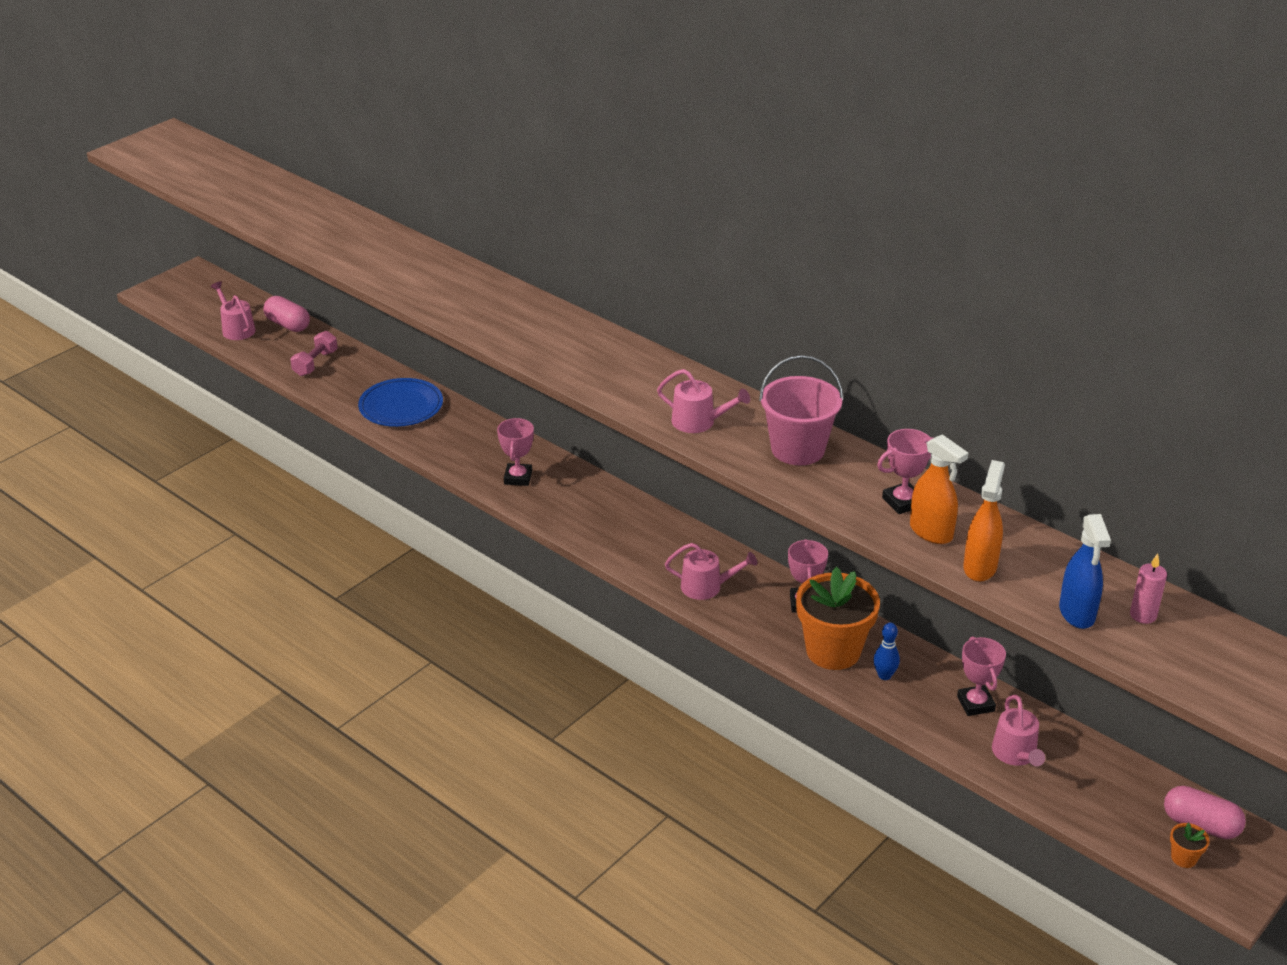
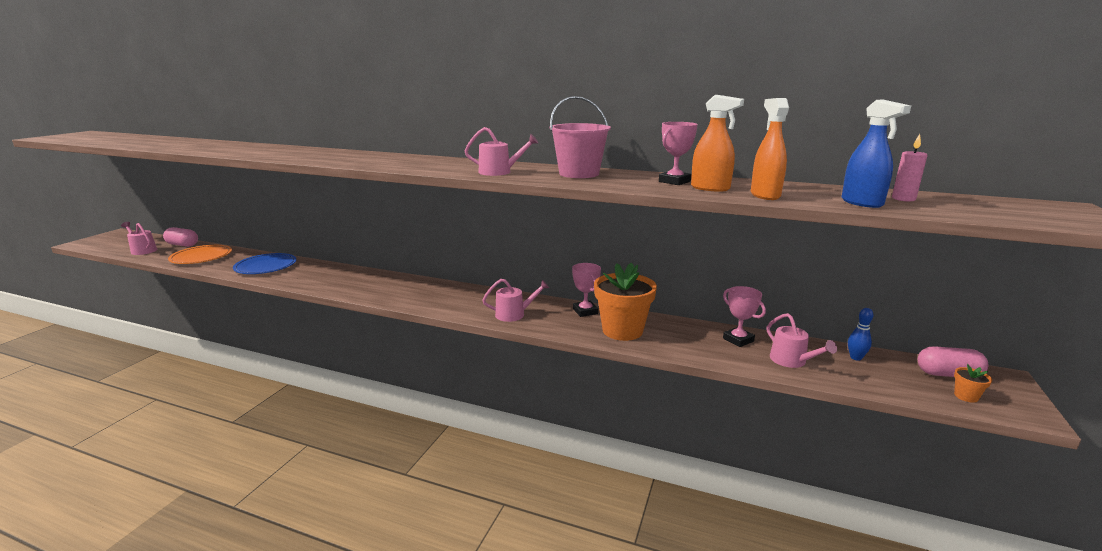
camera: 20 degrees left, 15 degrees down
(315, 363) = (201, 257): pink dumbbell -> orange plate
(518, 478) = (357, 285): pink trophy -> none
(884, 675) = (666, 337): blue bowling pin -> blue bowling pin (855, 358)

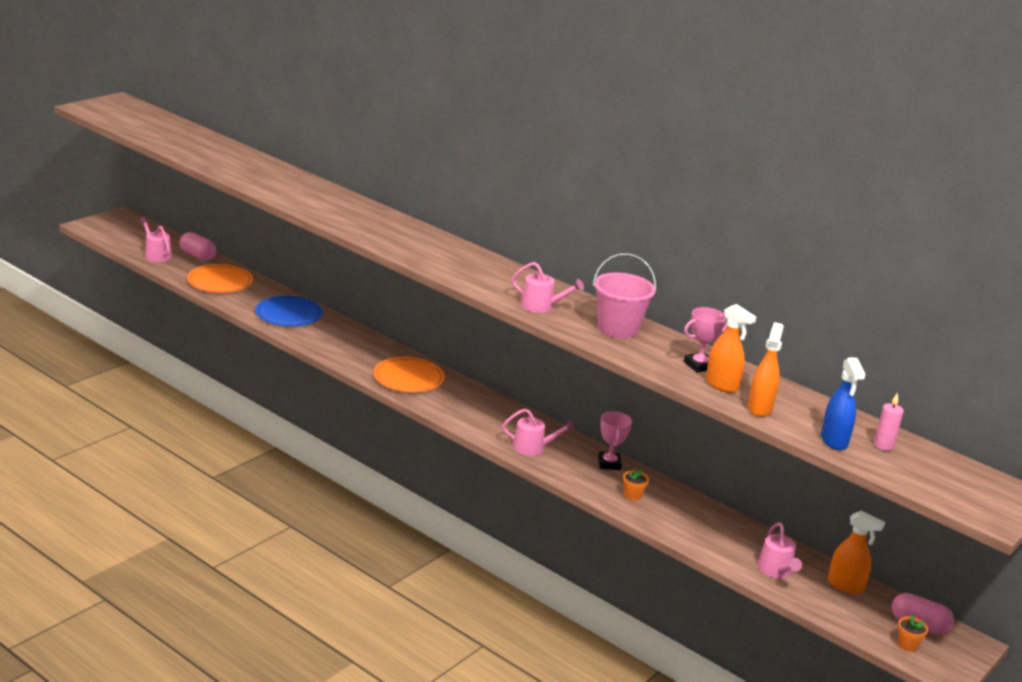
camera: 15 degrees right, 5 degrees up
(383, 288) = (408, 378): none -> orange plate
(622, 330) = (633, 495): orange flower pot -> orange flower pot, size x0.40
(738, 340) = (744, 537): pink trophy -> none
(855, 358) = (845, 586): blue bowling pin -> orange spray bottle

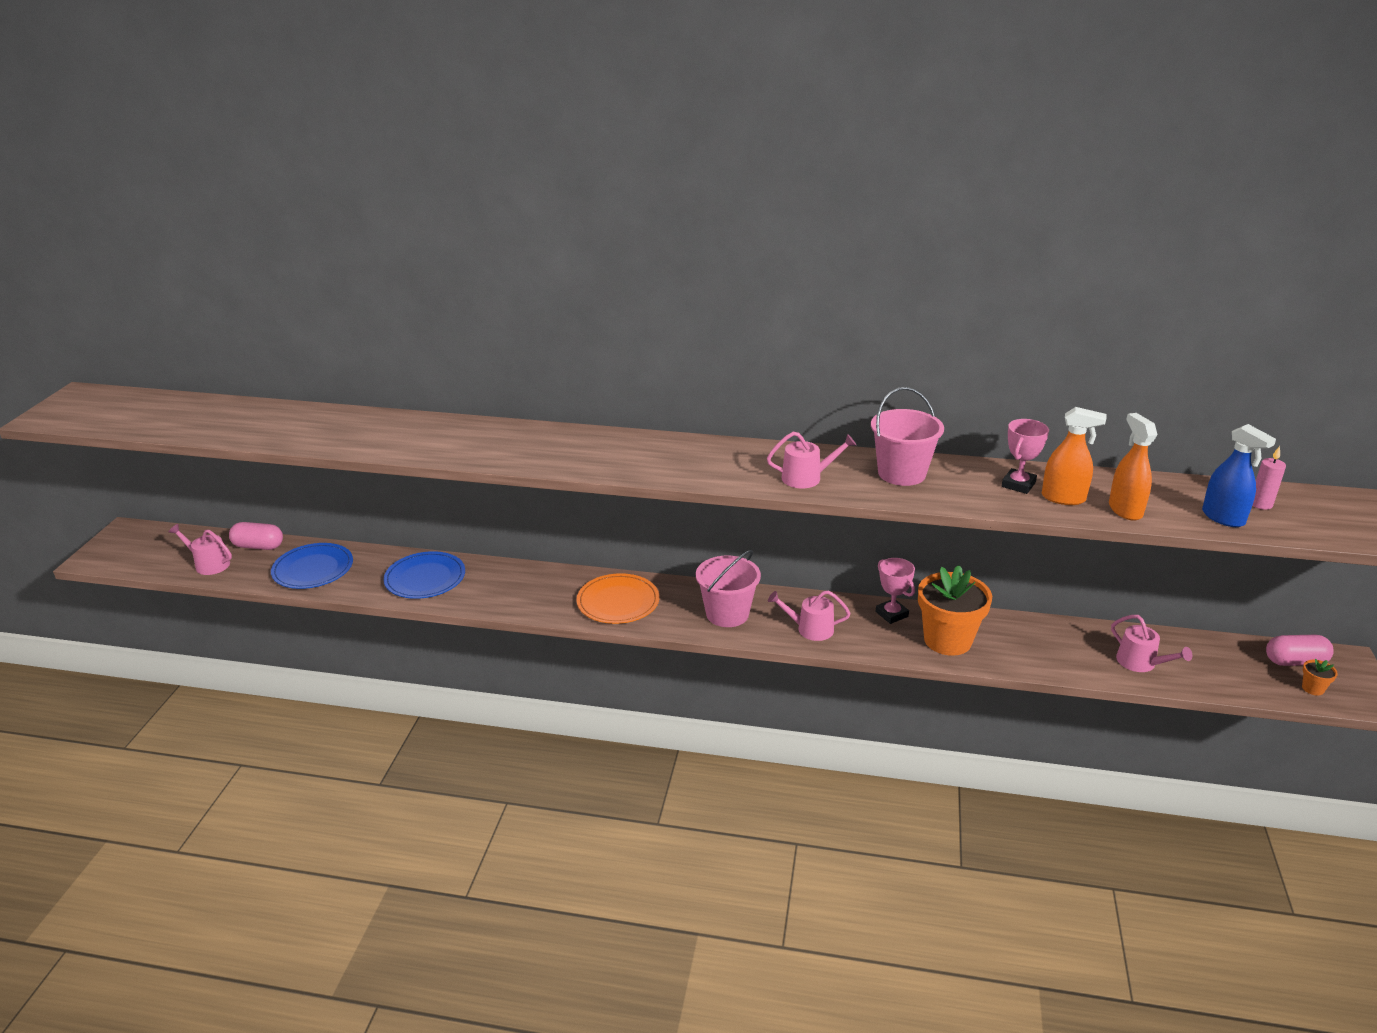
camera: 25 degrees left, 5 degrees up
(220, 282) = (313, 569): orange plate -> blue plate
(480, 415) = (727, 614): none -> pink bucket
(532, 447) = (810, 629): pink watering can -> pink watering can turned 150 degrees counterclockwise
(633, 495) = (947, 640): orange flower pot -> orange flower pot, size x2.49
(845, 586) = (1203, 650): orange spray bottle -> none

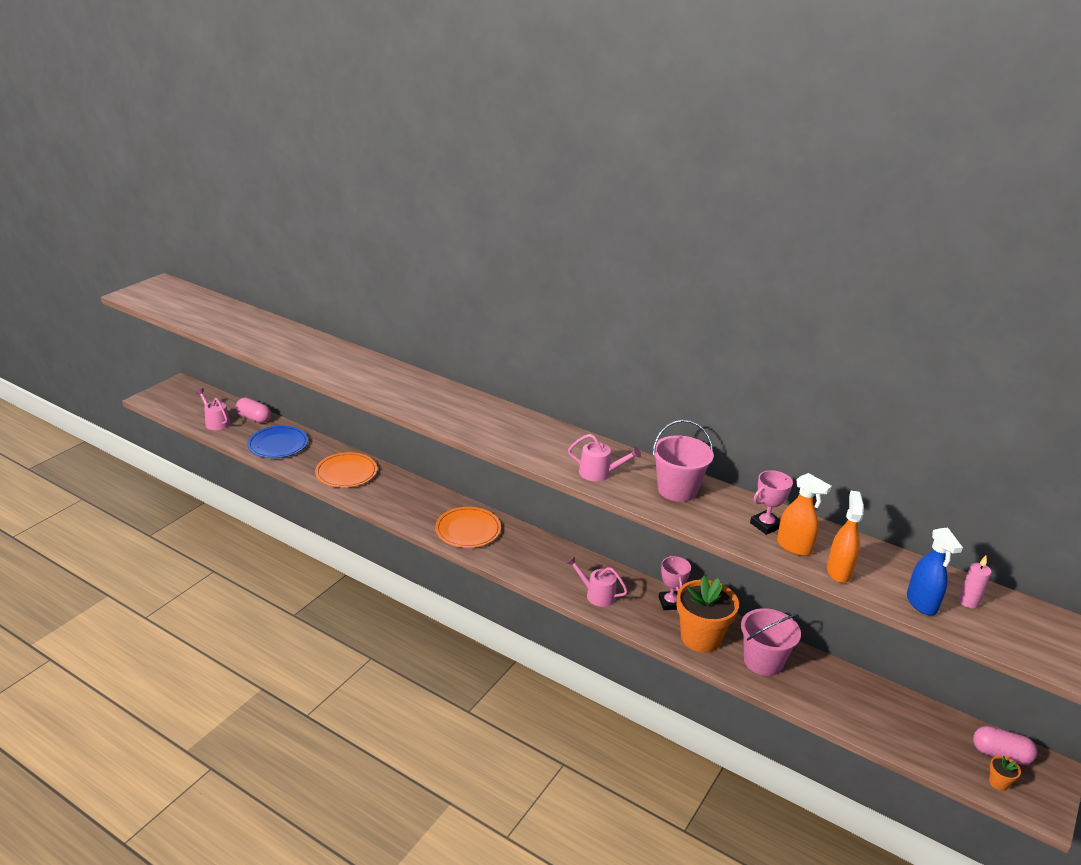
camera: 20 degrees right, 0 degrees up
(425, 578) = (346, 472): blue plate -> orange plate
(727, 614) = (542, 563): pink bucket -> pink bucket (763, 661)
(1140, 663) = (853, 709): pink watering can -> none

